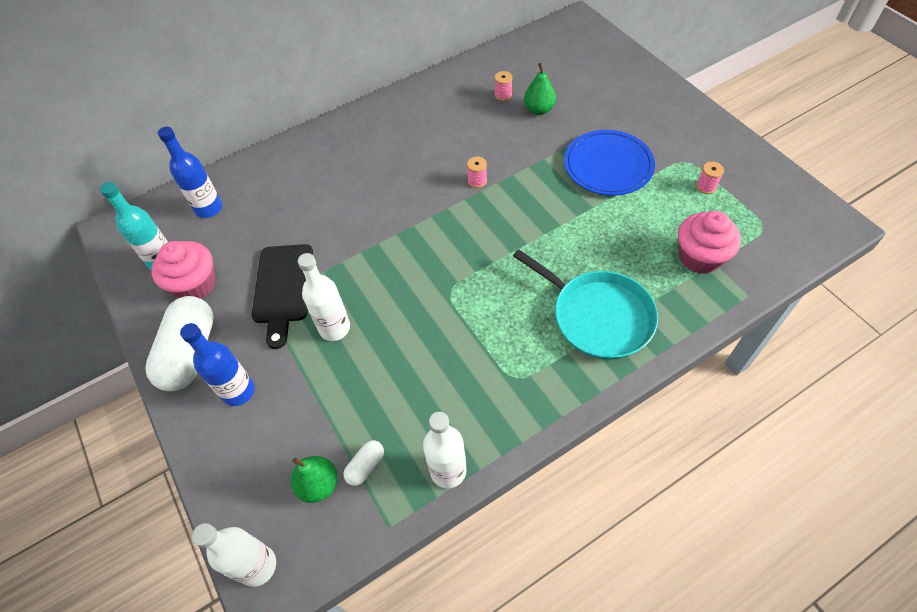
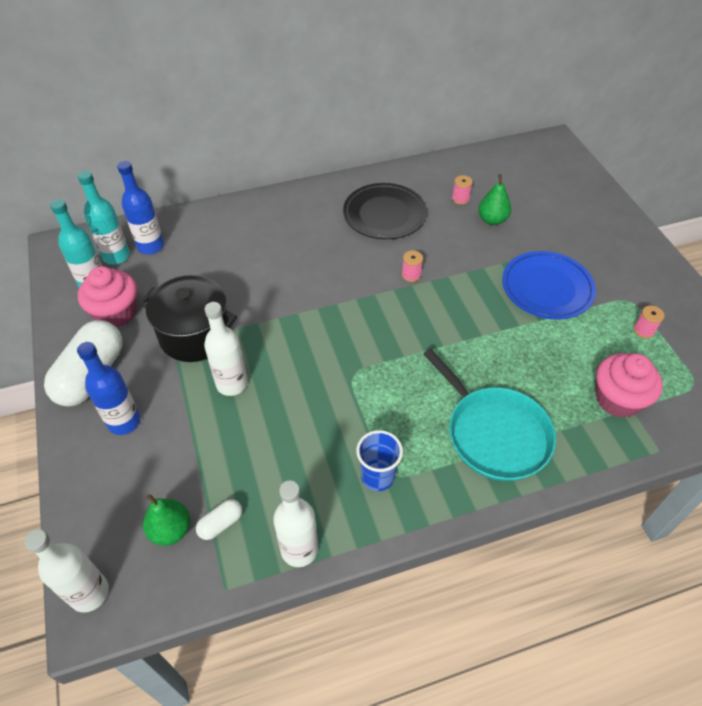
camera: 10 degrees right, 5 degrees down
(176, 226) = (116, 256): none -> turquoise bottle
(283, 288) = (195, 335): black cutting board -> black pot
(434, 126) = (384, 214): none -> black plate
(501, 383) = (377, 477): none -> blue cup

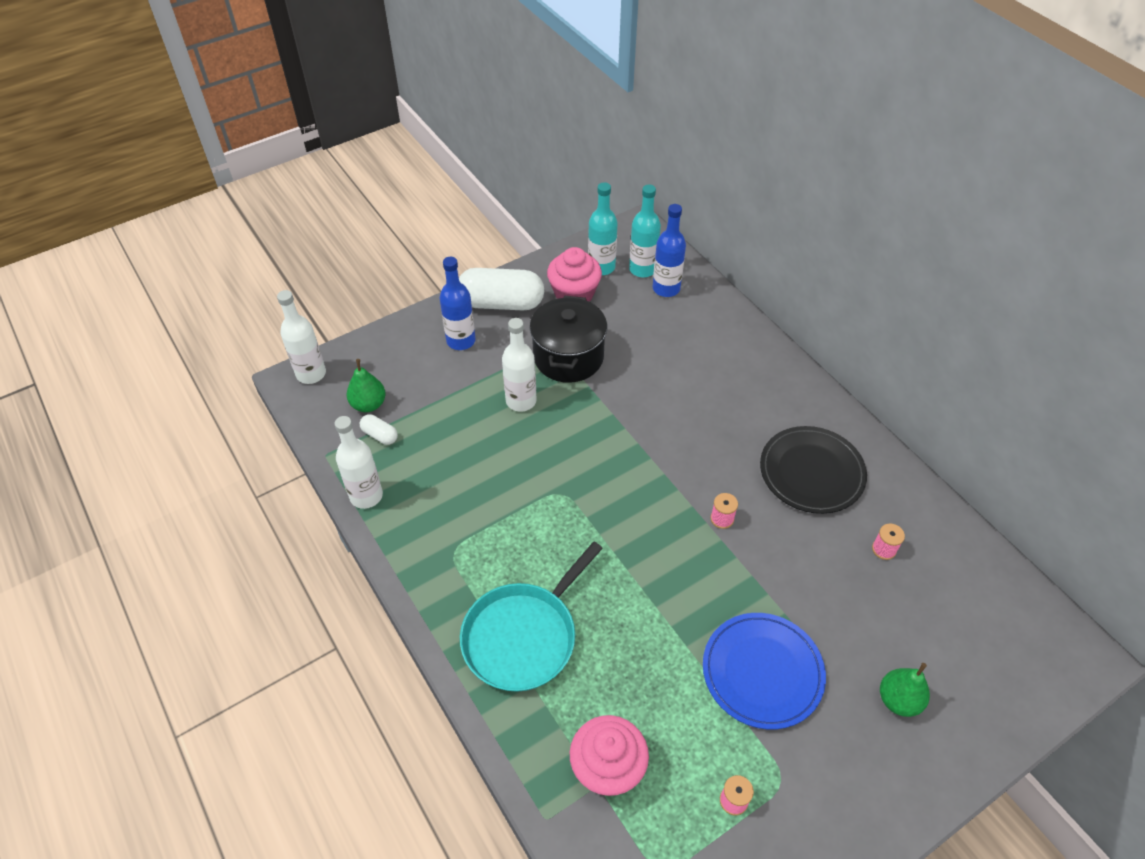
camera: 75 degrees right, 0 degrees up
(377, 477) = (448, 539): blue cup -> none
(492, 220) = (861, 592): green pear -> green pear (898, 700)

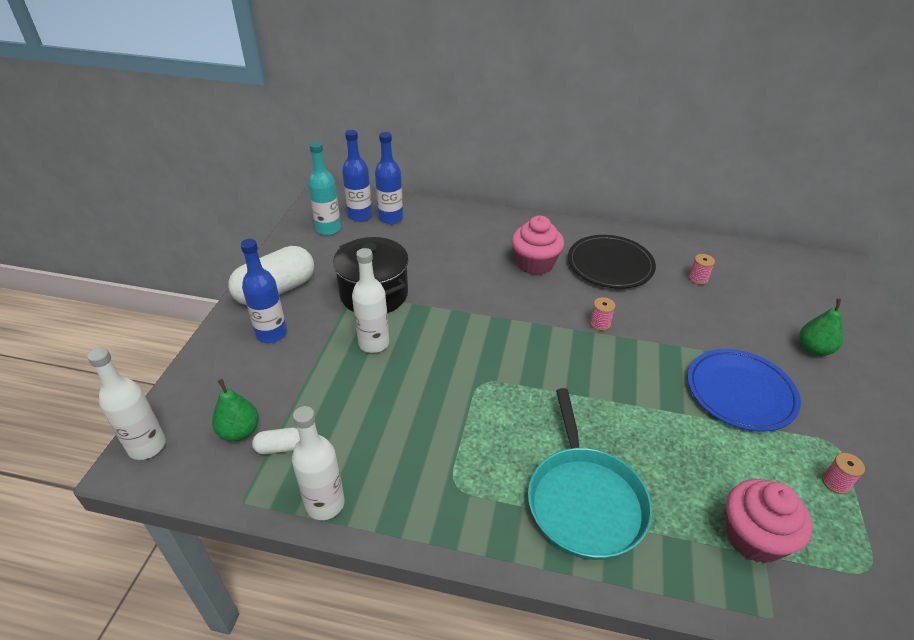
camera: 45 degrees left, 10 degrees down
(574, 294) = (328, 254): pink cupcake -> pink cupcake (535, 264)
(642, 269) = (360, 215): turquoise bottle -> blue bottle

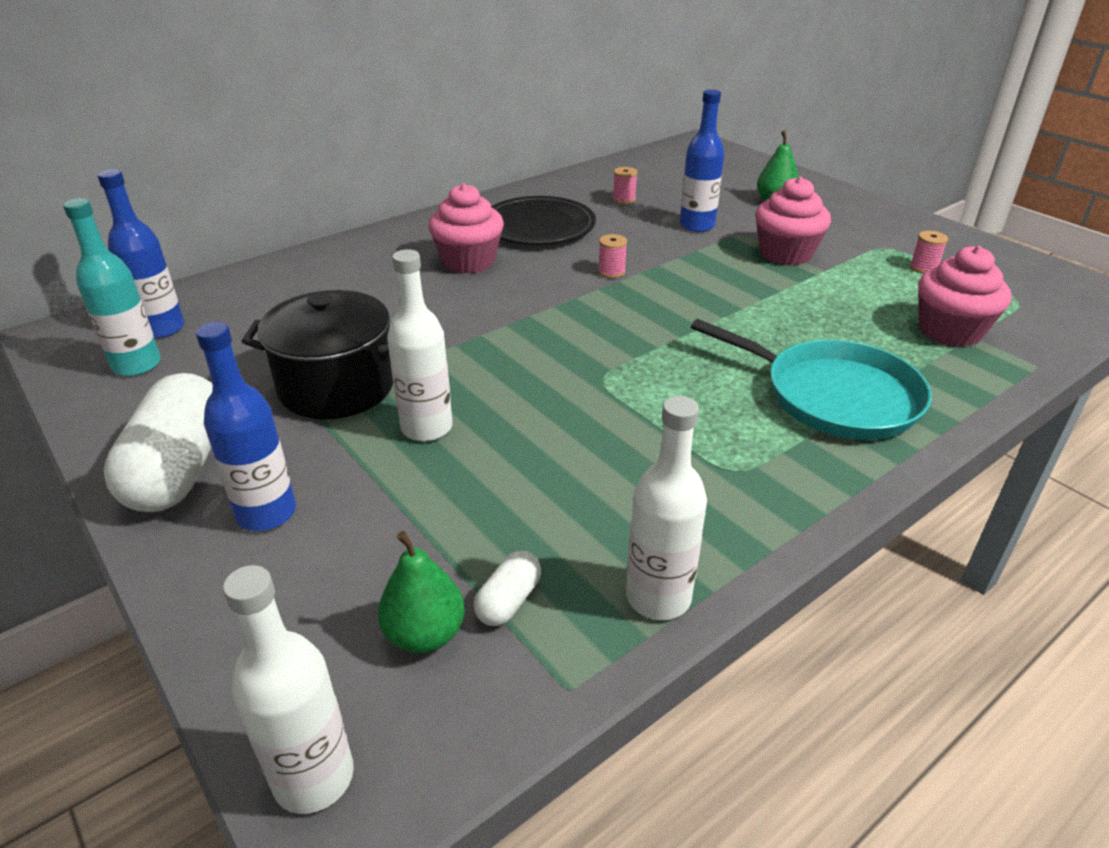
camera: 50 degrees left, 5 degrees down
(391, 218) = (215, 309): blue bottle -> blue bottle (697, 225)
(740, 392) = (785, 254): blue plate -> pink cupcake

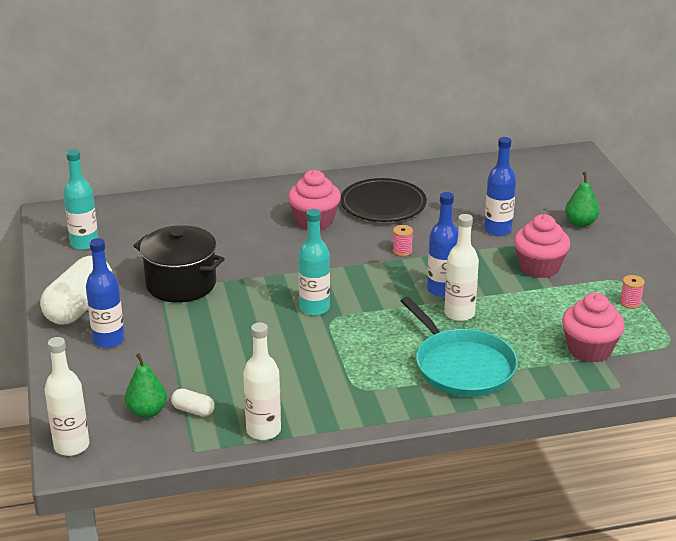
camera: 25 degrees right, 5 degrees down
(162, 329) = (107, 224): blue bottle -> blue bottle (441, 290)
(426, 428) = (213, 320): white bottle -> white bottle (459, 314)
(508, 601) = (193, 410): white capsule -> white capsule turned 60 degrees clockwise
(564, 370) = (314, 308): none -> turquoise bottle
(624, 199) = (465, 196): pink spool -> none

